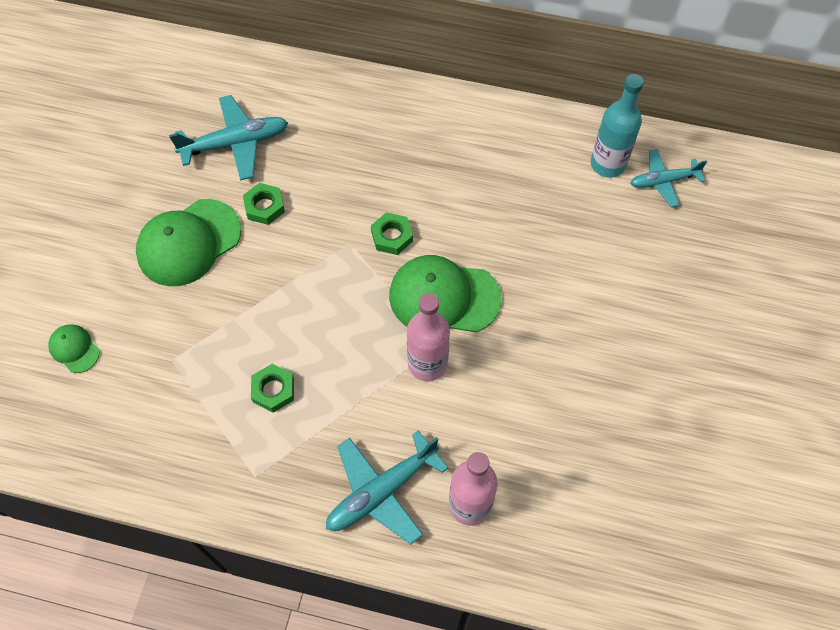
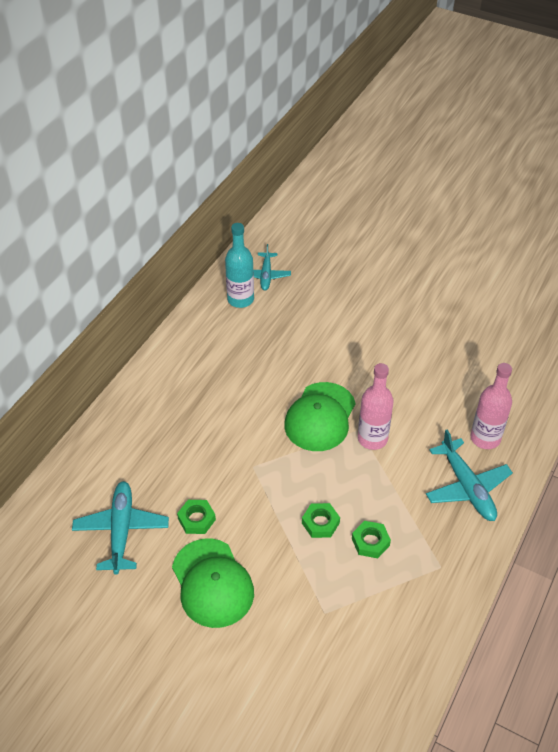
camera: 75 degrees left, 15 degrees down
(74, 349) = (292, 692): green cap -> none
(392, 236) = (257, 437): green nut -> green nut (320, 523)

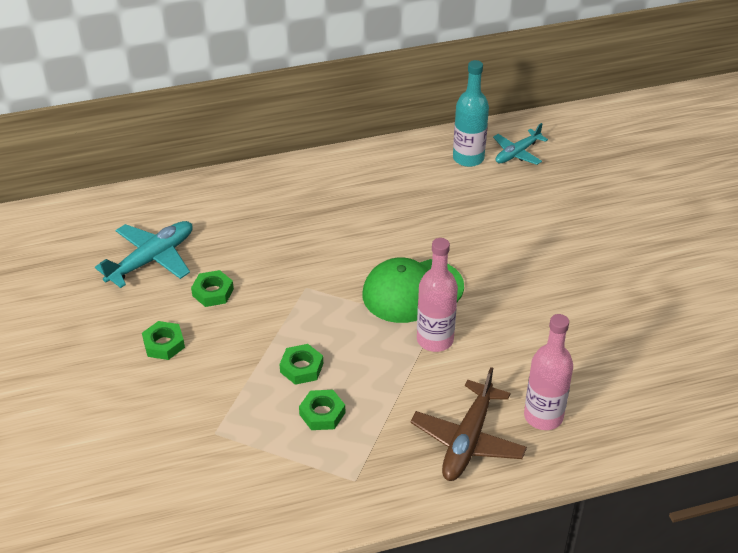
camera: 45 degrees right, 5 degrees down
(212, 583) = (164, 344): green cap -> green nut
(467, 487) = (468, 440): turquoise plane -> brown plane

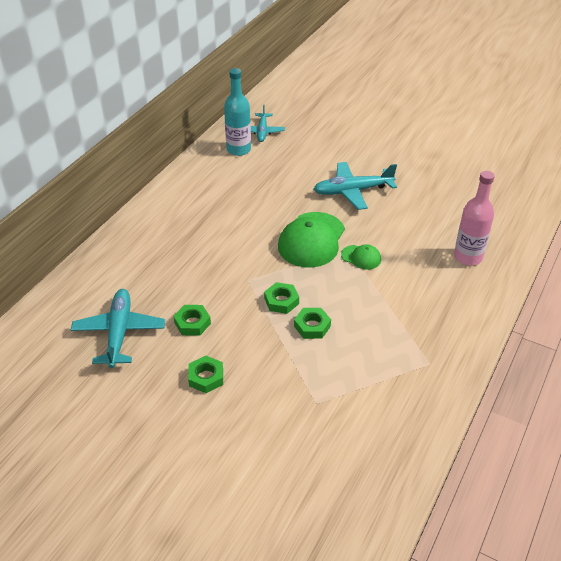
camera: 45 degrees left, 0 degrees up
(322, 413) = (360, 342): green nut -> green nut (281, 301)
(435, 340) = (361, 257): pink bottle -> green cap
(468, 440) = (452, 296): brown plane -> none
(522, 271) = (353, 191): none -> turquoise plane

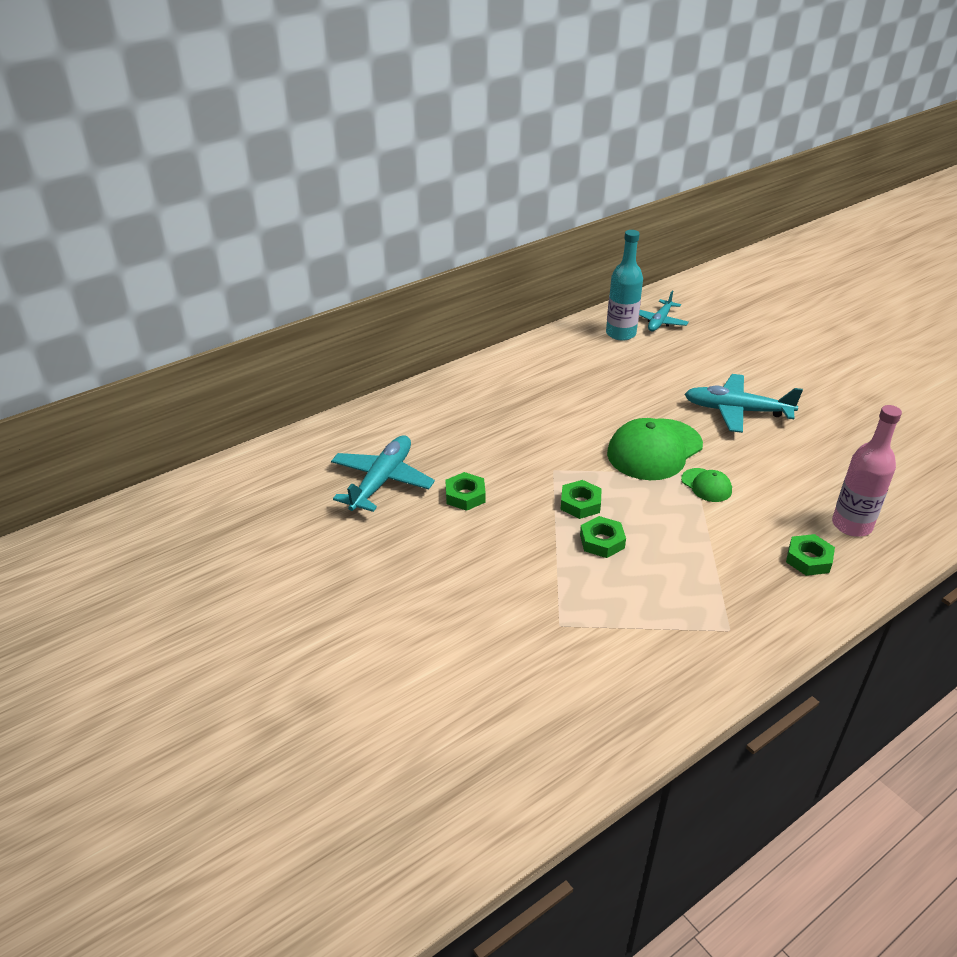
camera: 25 degrees right, 5 degrees down
(206, 377) = (448, 555): green nut -> green nut (808, 559)

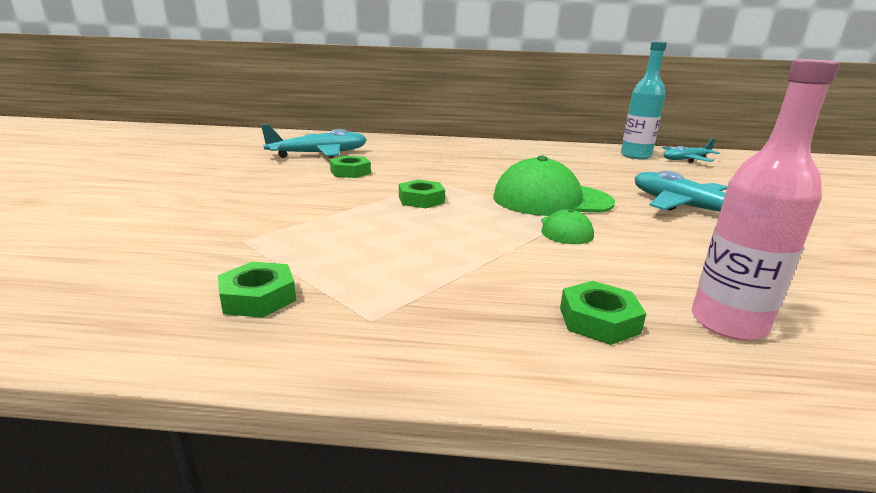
camera: 40 degrees right, 15 degrees down
(602, 541) = (390, 220): green nut -> green nut (258, 297)

